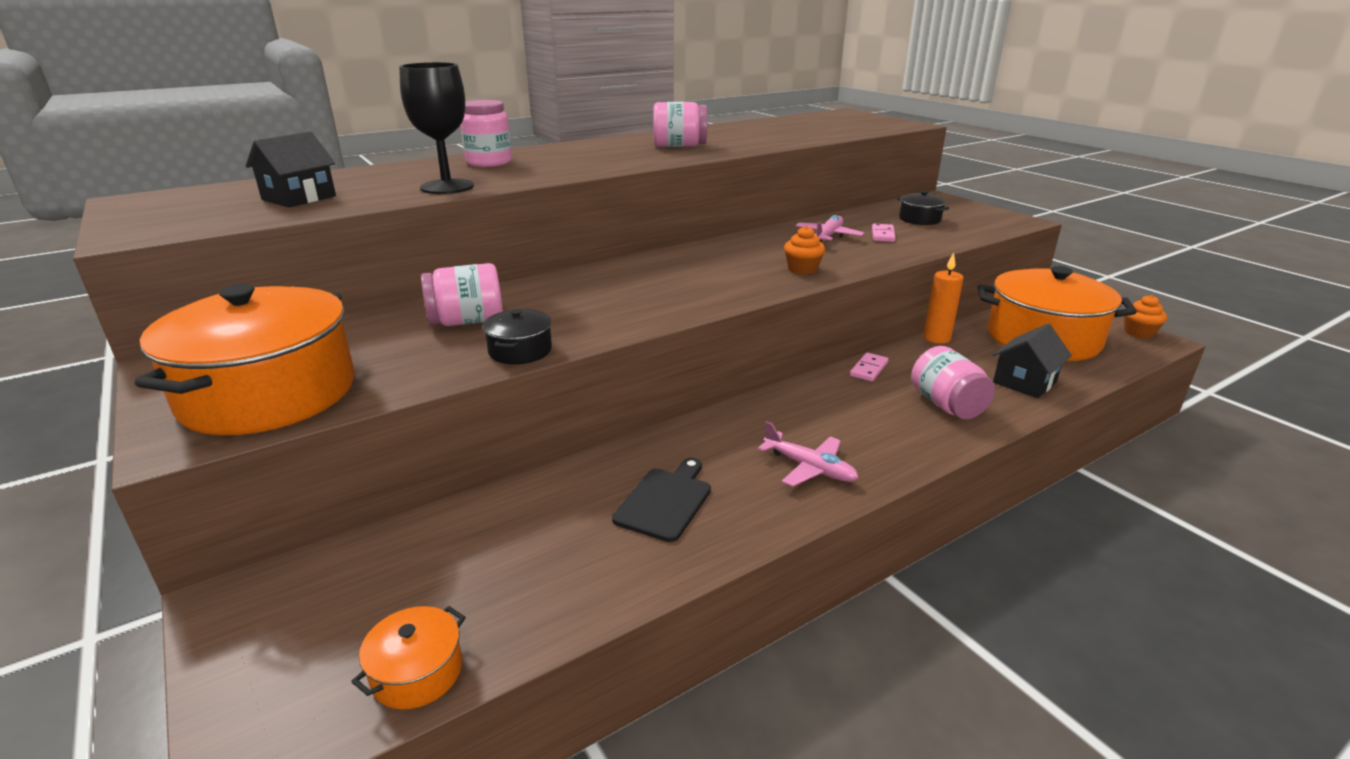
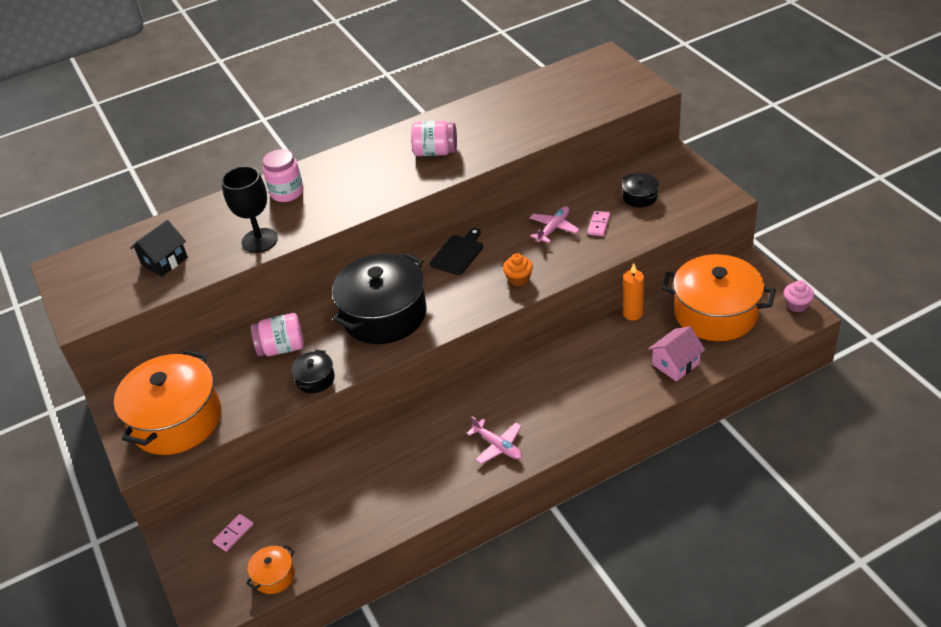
camera: 10 degrees right, 15 degrees up
(622, 294) = (384, 315): none -> black pot
(665, 501) = (406, 472): black cutting board -> black cutting board (458, 253)
(868, 369) = (568, 350): pink domino -> pink domino (233, 533)
(947, 405) = (609, 388): pink jar -> none
(1024, 382) = (675, 364): black house -> pink house
(1139, 333) = (796, 305): orange cupcake -> pink cupcake

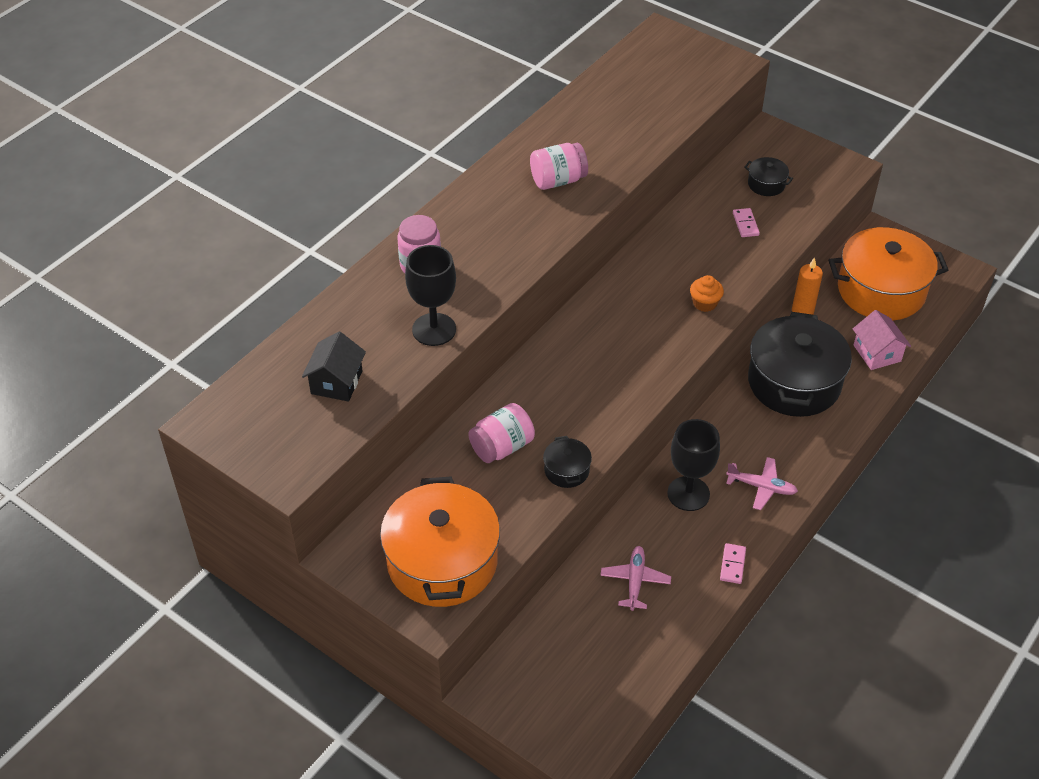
camera: 30 degrees left, 5 degrees up
(233, 533) = (548, 667): pink domino -> pink domino (732, 565)
(274, 576) = (626, 695): orange pot -> none
(384, 315) = (589, 379): black pot -> black pot (794, 382)
(434, 433) = (688, 493): none -> black goblet
(458, 253) = (620, 290): black cutting board -> none
(554, 228) = (702, 239): pink plane -> pink plane (635, 581)
(675, 364) = (877, 353): pink house -> pink house turned 45 degrees counterclockwise
(796, 305) = (949, 263): pink cupcake -> none

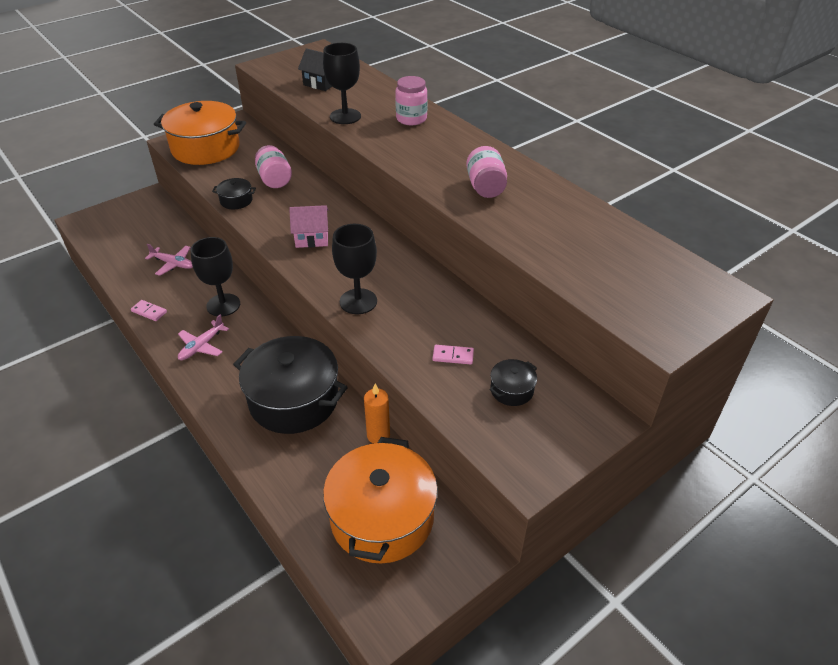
camera: 105 degrees right, 5 degrees down
(705, 303) = (358, 301): orange cupcake -> black goblet
(877, 353) = (297, 478): pink house -> pink house (312, 238)

